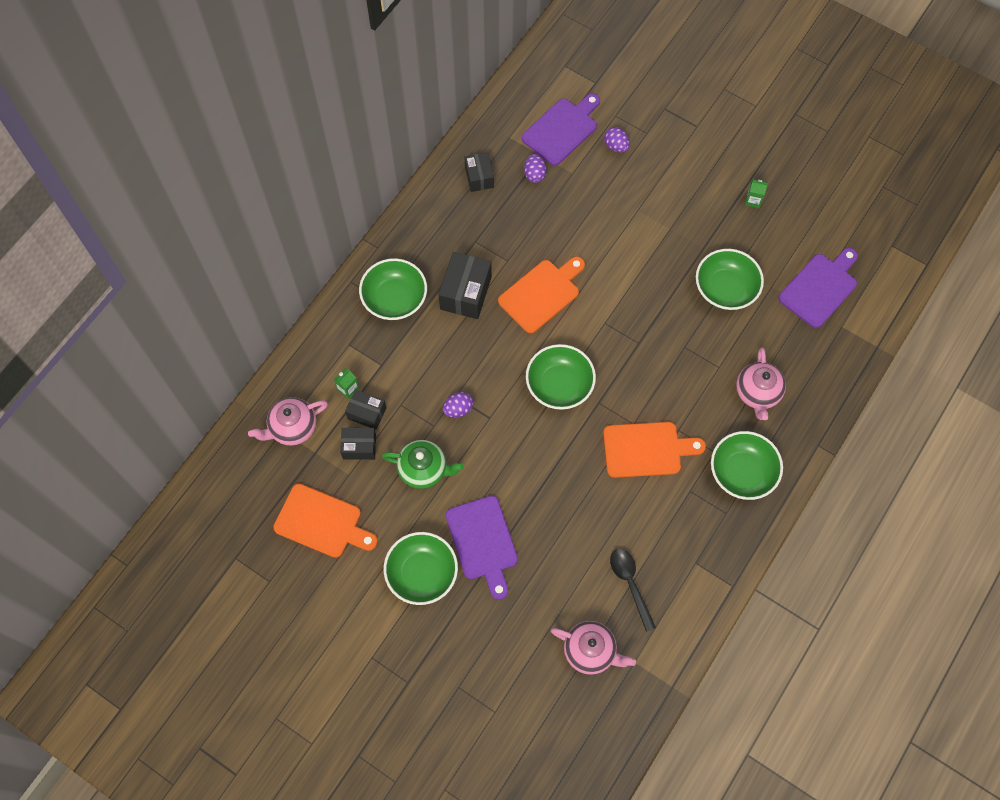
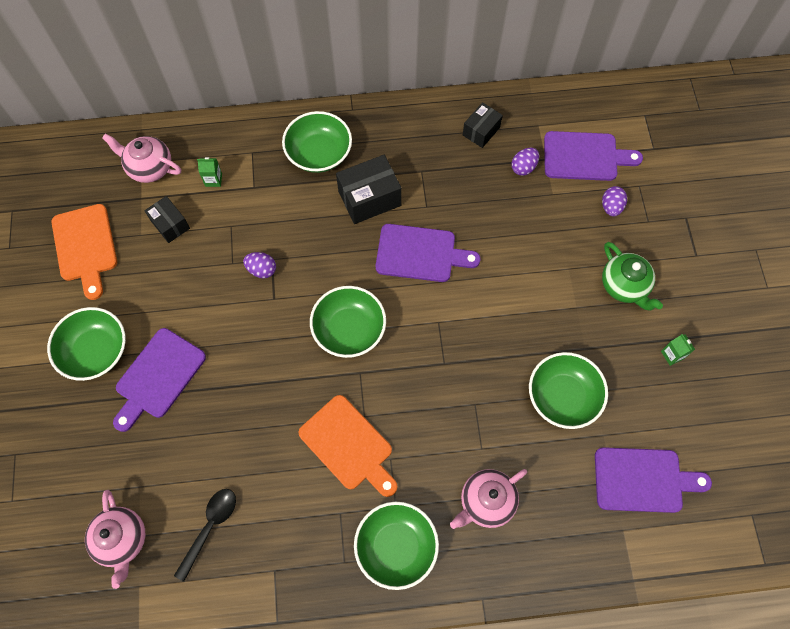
camera: 50 degrees right, 0 degrees up
(367, 413) = (203, 208): black box -> none
(424, 469) = (188, 284): green teapot -> green teapot (624, 286)
(542, 294) = (420, 254): orange cutting board -> purple cutting board

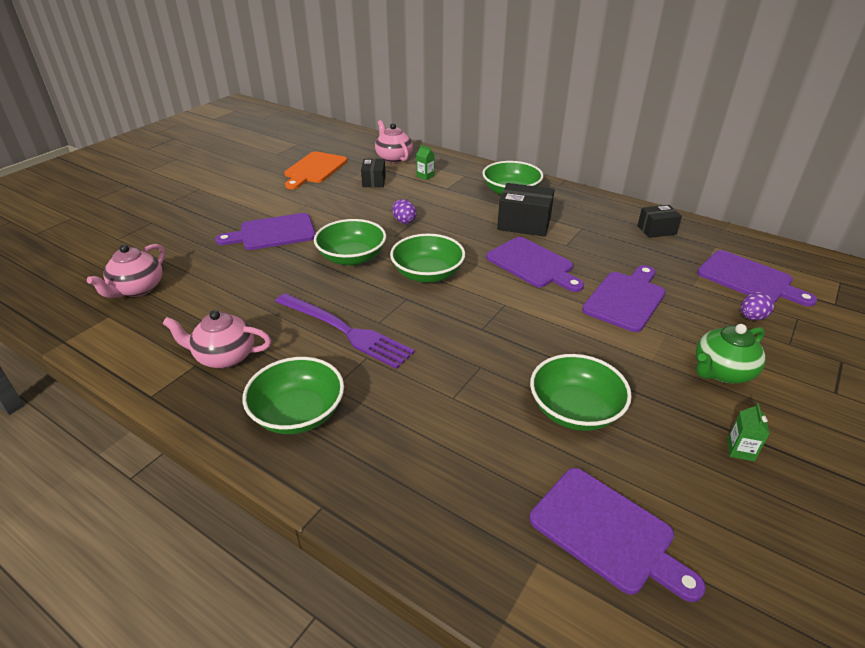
camera: 40 degrees right, 30 degrees down
(95, 351) = (256, 206): green bowl -> green bowl (352, 257)
(210, 527) = (193, 315): black spoon -> none
(349, 445) = (345, 331): orange cutting board -> purple fork
(486, 502) = (413, 436): pink teapot -> pink teapot (225, 356)
(517, 248) = (626, 299): none -> purple cutting board
(523, 167) = (678, 261): purple egg -> none
(624, 286) = (722, 371): green teapot -> green teapot turned 45 degrees clockwise

